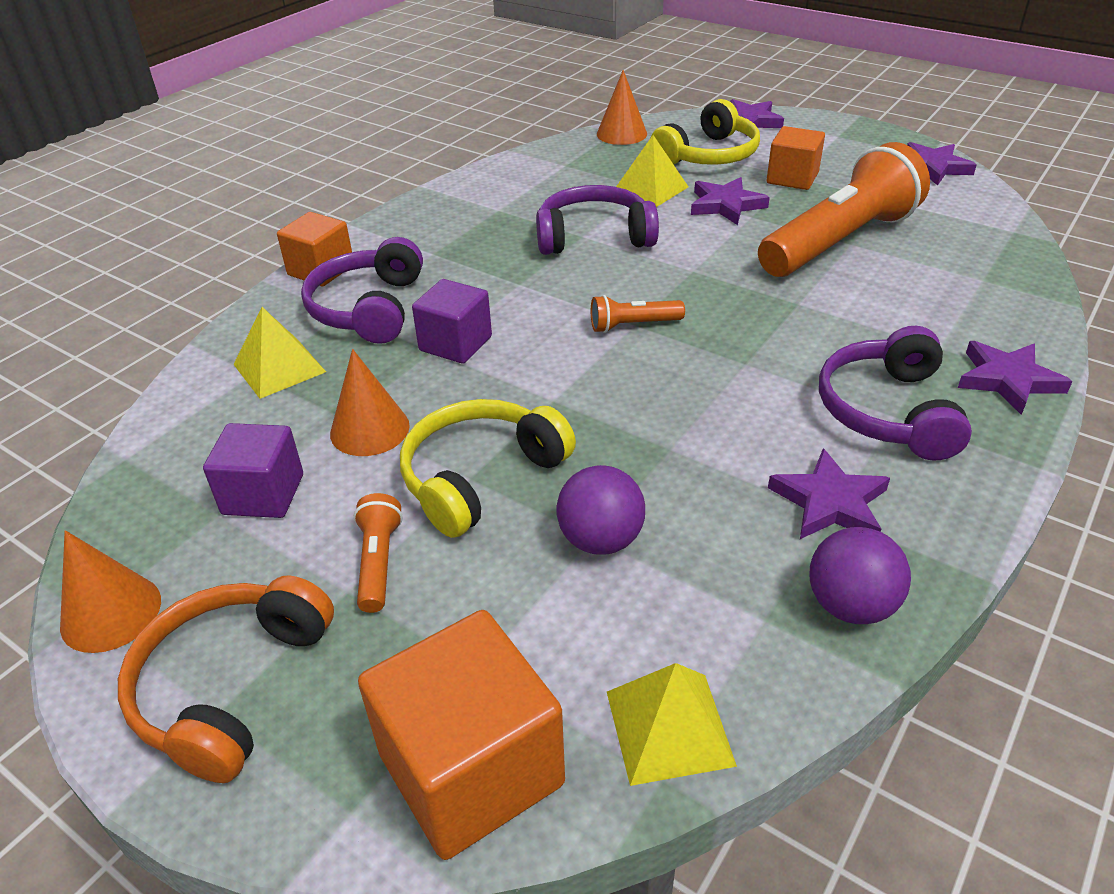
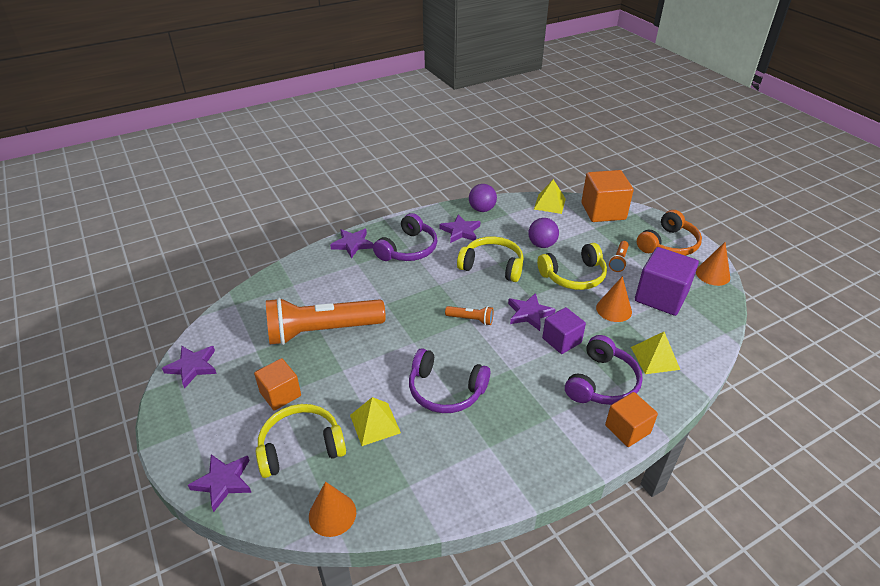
camera: 155 degrees left, 0 degrees up
(263, 494) = (661, 297): purple cube -> purple cube, size x1.60
(676, 436) = (492, 266): none -> yellow headphones
(726, 205) = (346, 386): purple star -> purple star (529, 314)

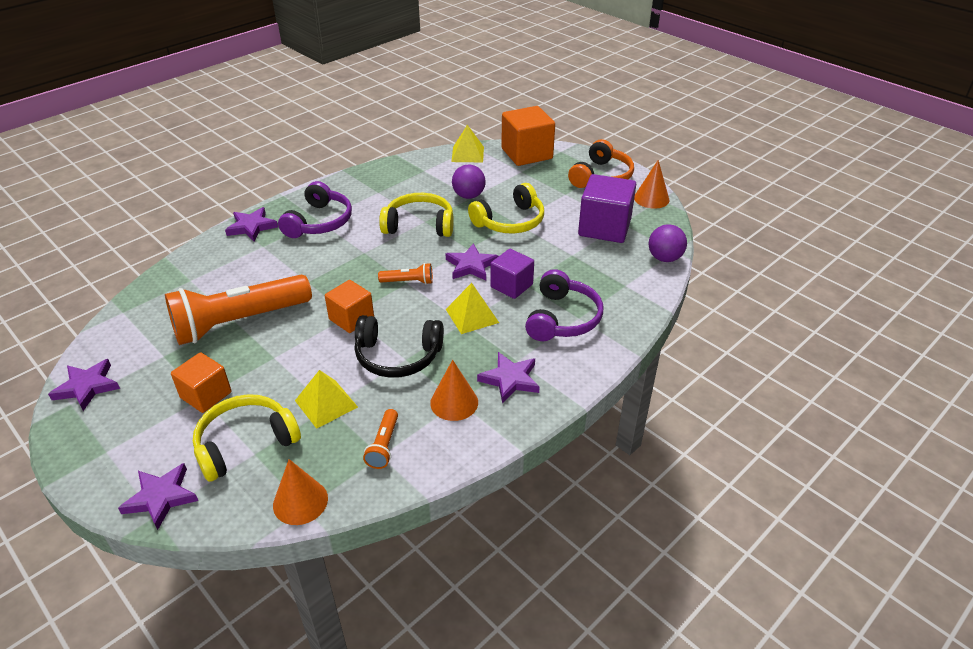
camera: 15 degrees left, 0 degrees up
(445, 390) = (397, 356): purple headphones -> black headphones
(460, 231) = (375, 195): purple star -> purple star (510, 379)
(482, 209) = (394, 170): purple ball -> purple ball (664, 258)
(614, 309) = (559, 247): orange cone -> orange cone (454, 402)
(619, 261) = (554, 200): orange flashlight -> orange flashlight (384, 446)
(627, 429) = (598, 357): orange cube -> orange cube (351, 318)
(655, 358) = (611, 286): yellow pyramid -> yellow pyramid (472, 316)

